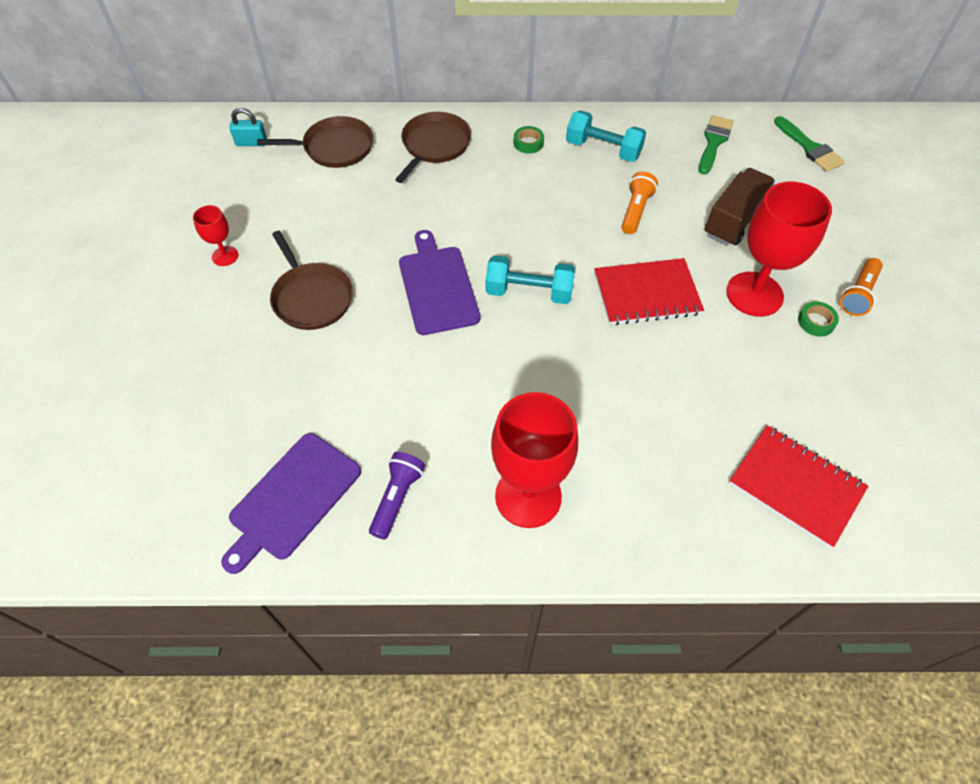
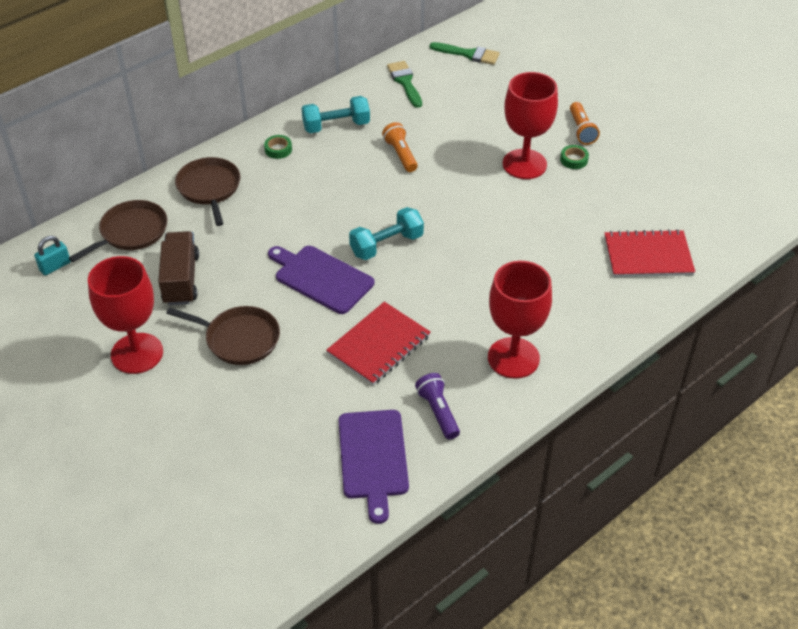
camera: 40 degrees left, 10 degrees down
(225, 256) = (137, 353): red goblet -> red goblet, size x2.09
(647, 294) = (461, 201): red notebook -> red notebook (379, 345)
(734, 220) = (468, 126): brown truck -> brown truck (181, 279)

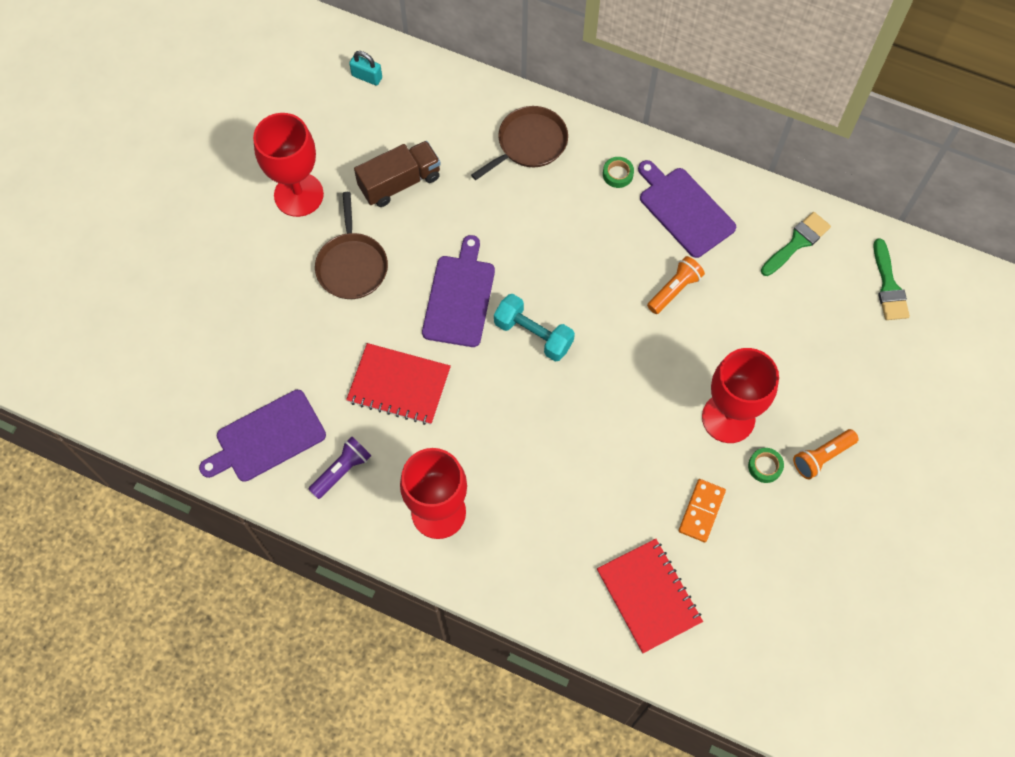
camera: 65 degrees right, 20 degrees up
(131, 232) = (438, 111): brown pan -> none
(336, 126) = (684, 209): turquoise dumbbell -> purple cutting board
(592, 204) = (701, 511): none -> orange domino

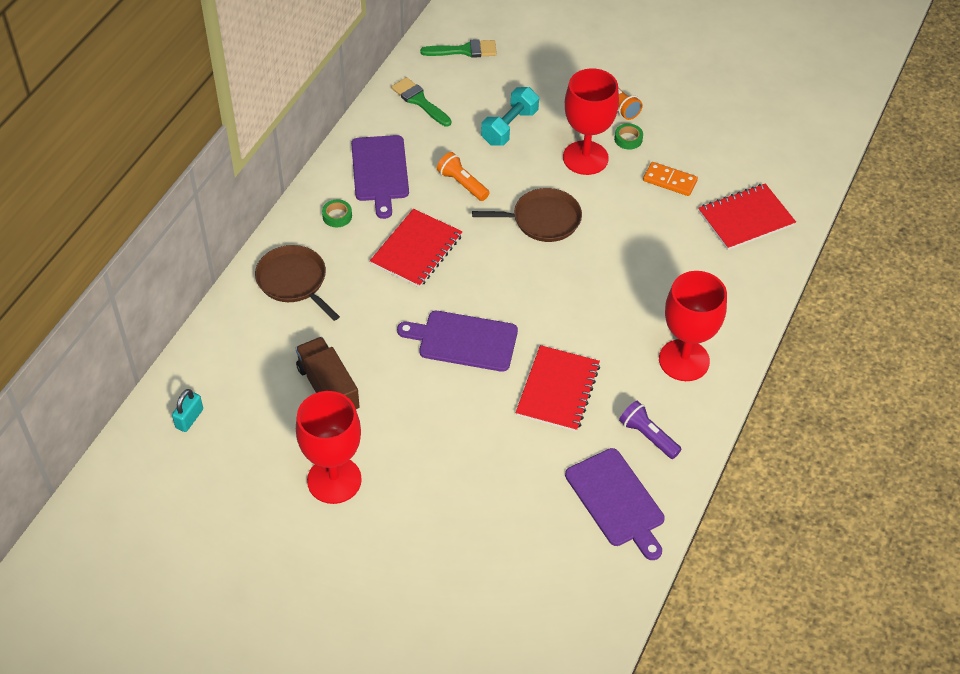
camera: 90 degrees left, 15 degrees down
(352, 265) = (424, 430): brown pan -> brown pan (542, 219)
(533, 334) = (505, 285): turquoise dumbbell -> turquoise dumbbell (509, 127)
(576, 249) = (416, 250): none -> red notebook
(684, 209) = (380, 171): purple cutting board -> purple cutting board turned 60 degrees counterclockwise

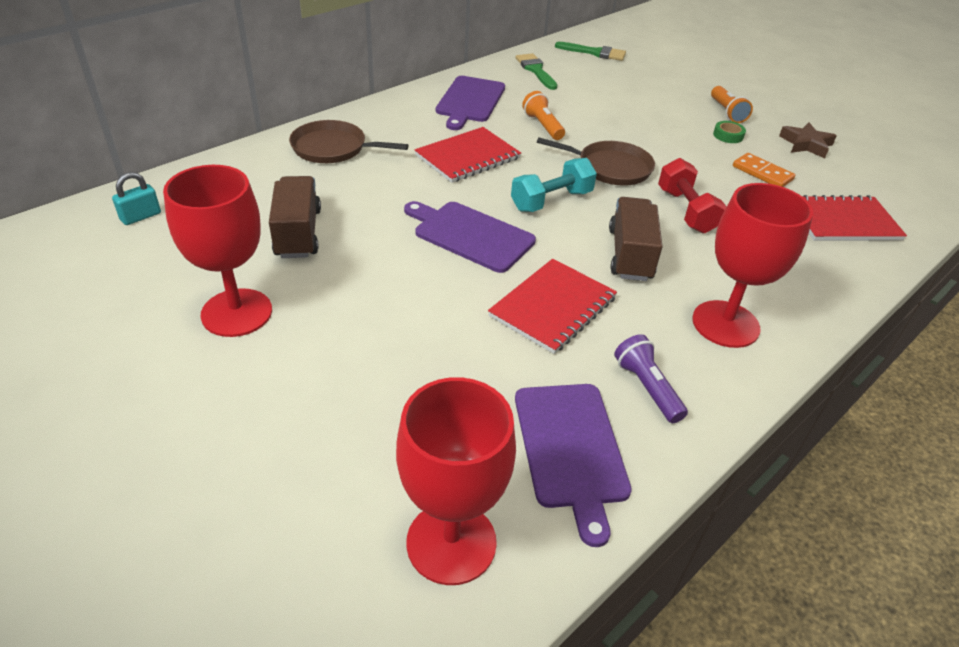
camera: 20 degrees right, 10 degrees down
(294, 281) = (333, 148): brown pan -> brown pan turned 60 degrees counterclockwise
(337, 216) = (409, 118): green tape -> none
(509, 127) = (611, 102): turquoise dumbbell -> turquoise dumbbell (551, 201)
(585, 158) = (677, 137): red goblet -> red goblet (451, 542)
(594, 316) = (630, 254): none -> brown truck
(621, 251) = (686, 211): none -> red dumbbell
(697, 128) = (806, 144): none -> brown star

